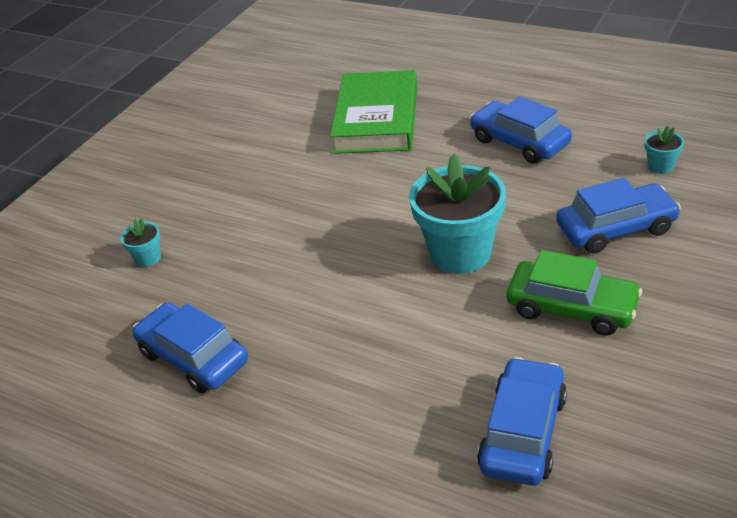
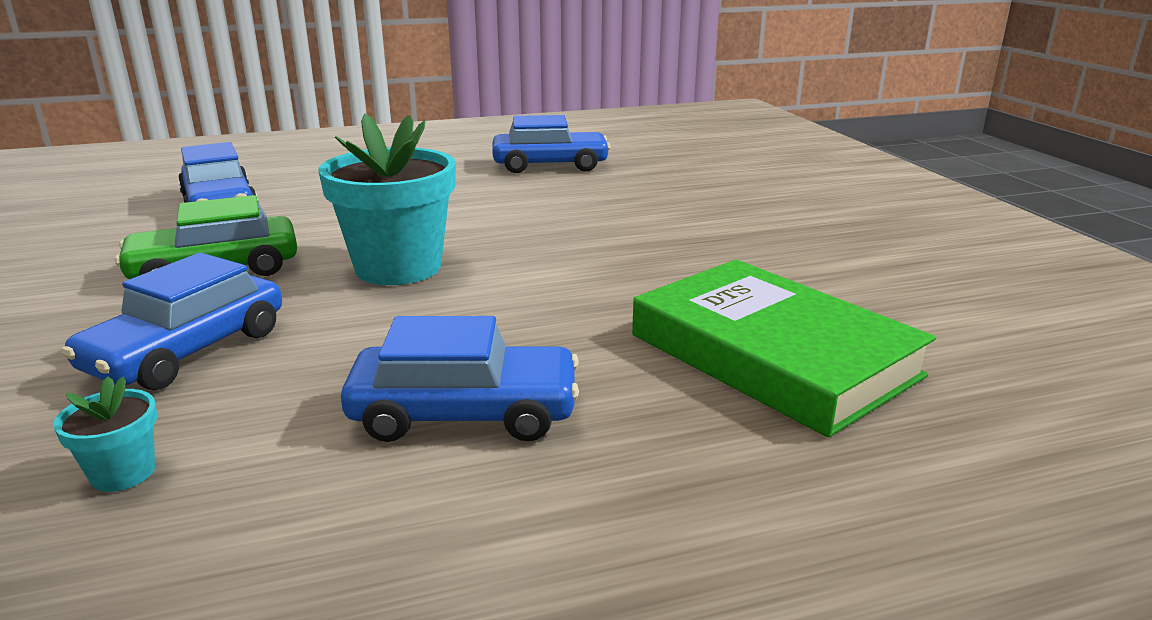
camera: 130 degrees right, 15 degrees down
(148, 258) = (712, 182): turquoise flower pot -> none

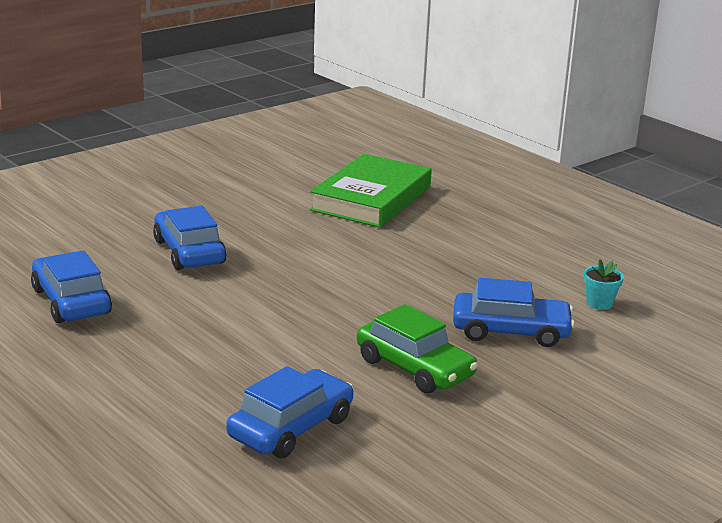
camera: 115 degrees left, 0 degrees up
(398, 268) = (354, 305): turquoise flower pot -> none
(465, 413) = (485, 250): blue car -> blue car (189, 252)

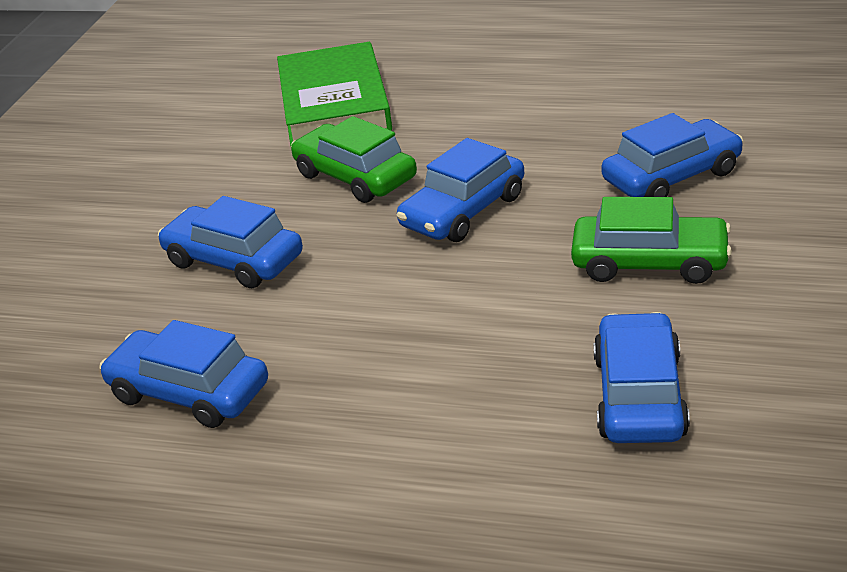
camera: 30 degrees left, 10 degrees up
(320, 242) = (355, 177): none -> green car
(351, 288) = (463, 211): none -> blue car
(599, 303) = (700, 108): turquoise flower pot -> none

